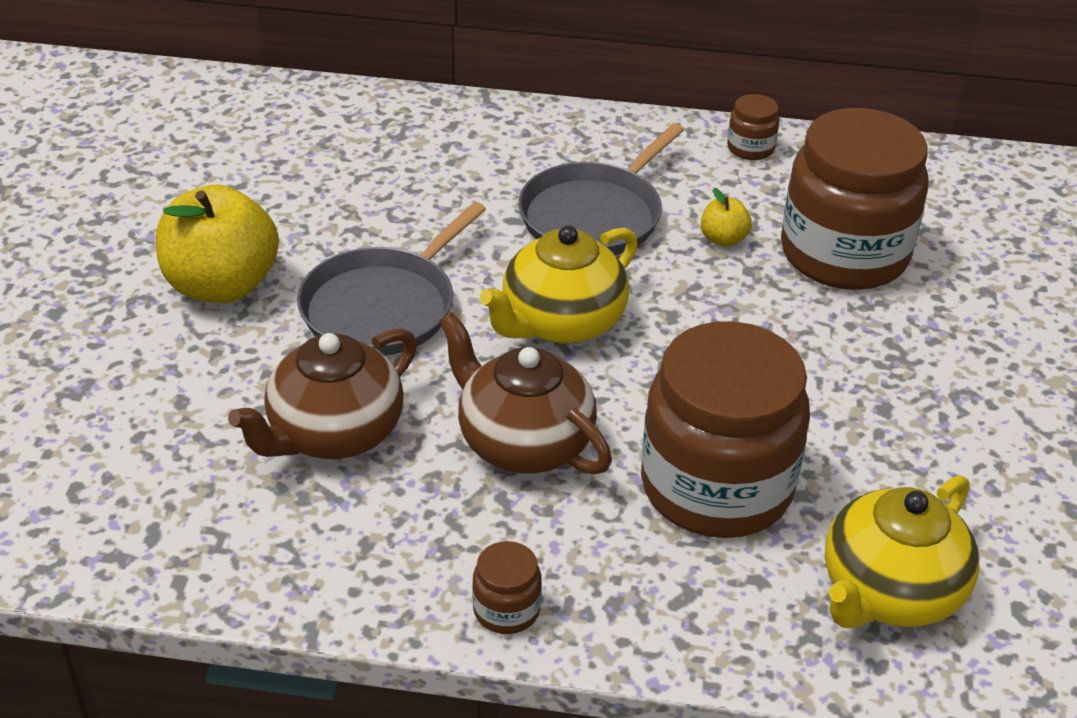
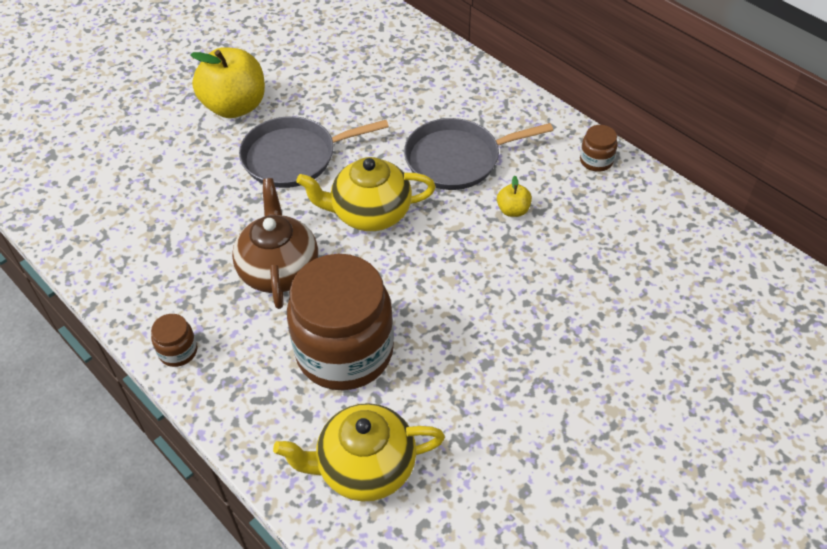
camera: 40 degrees right, 10 degrees up
(334, 434) = (201, 213): brown teapot -> none
(844, 254) = (574, 257): brown jar -> none

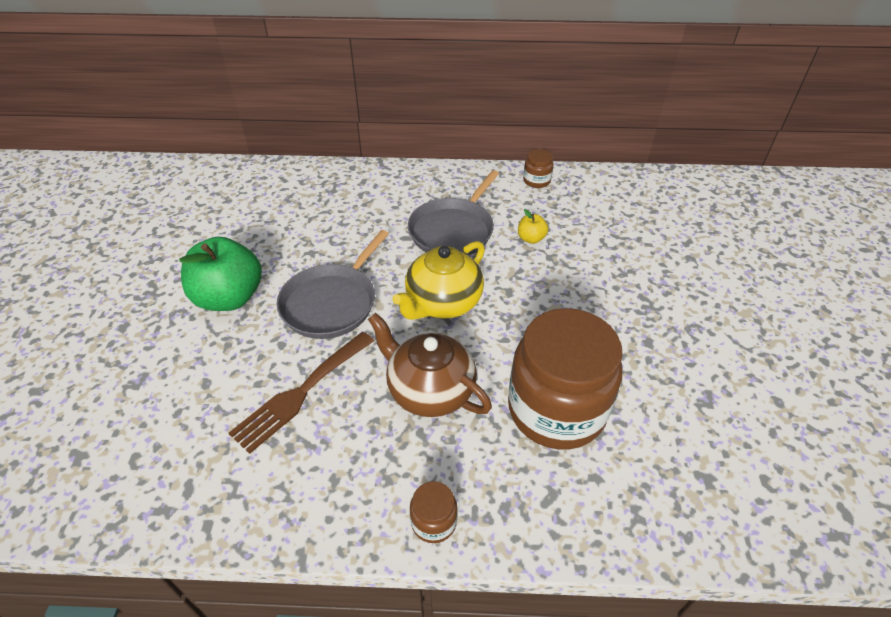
camera: 45 degrees left, 5 degrees down
(201, 208) = (301, 393): none -> brown fork
(235, 106) = (230, 298): yellow apple -> green apple
(364, 467) = (681, 477): yellow teapot -> none

